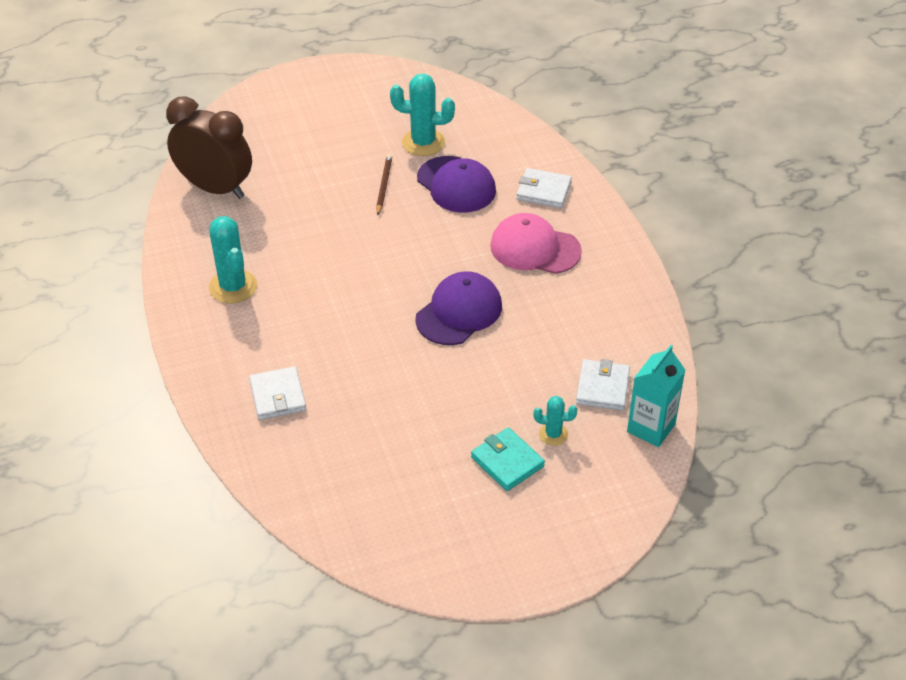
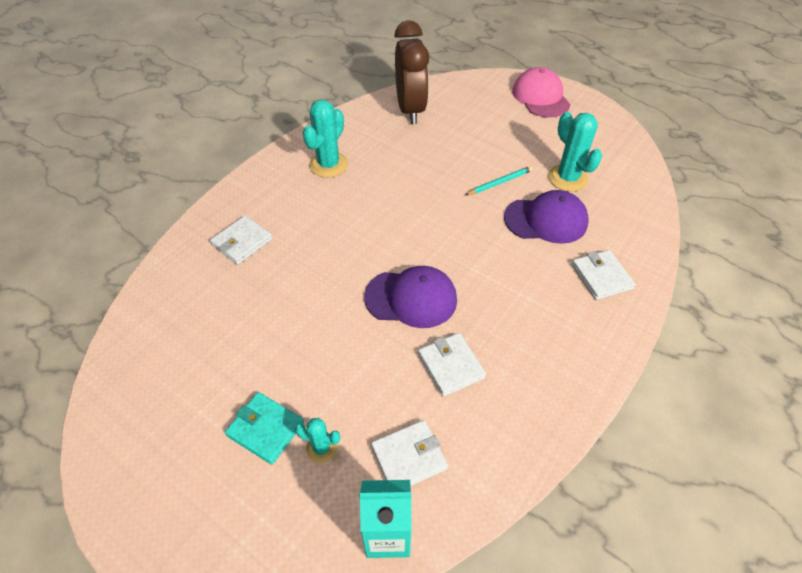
camera: 55 degrees right, 5 degrees up
(383, 186) = (500, 182): brown pencil -> turquoise pencil
(456, 185) = (546, 220): purple cap -> purple cap turned 105 degrees counterclockwise
(507, 462) = (265, 429): turquoise wallet -> turquoise wallet turned 75 degrees counterclockwise
(535, 248) = (530, 308): pink cap -> pink cap (540, 97)
(546, 323) = (451, 366): none -> white wallet
(553, 434) = (321, 448): turquoise cactus -> turquoise cactus turned 45 degrees counterclockwise

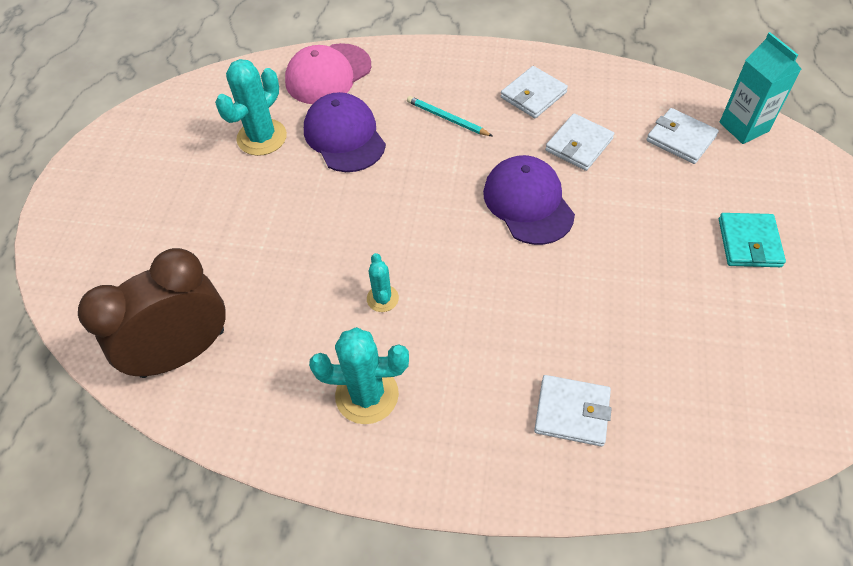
camera: 115 degrees left, 5 degrees up
(321, 448) = (726, 195): turquoise cactus -> turquoise cactus (382, 298)
(500, 182) = (301, 193): turquoise pencil -> turquoise pencil (447, 118)
(540, 97) = (91, 209): pink cap -> pink cap (328, 74)
(601, 277) = (400, 79): white wallet -> white wallet (533, 95)

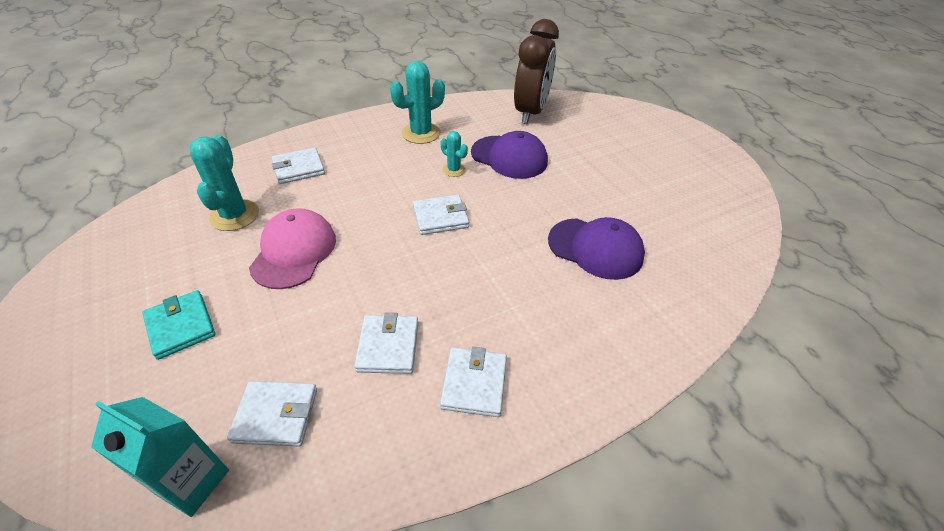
camera: 140 degrees right, 10 degrees down
(262, 137) = (649, 218): turquoise cactus -> turquoise cactus (234, 215)
(328, 74) = (682, 295): pink cap -> pink cap (294, 251)
(447, 118) = (533, 307): turquoise pencil -> none
(451, 239) = (440, 217): none -> white wallet
(528, 202) = (401, 268): purple cap -> purple cap (509, 157)

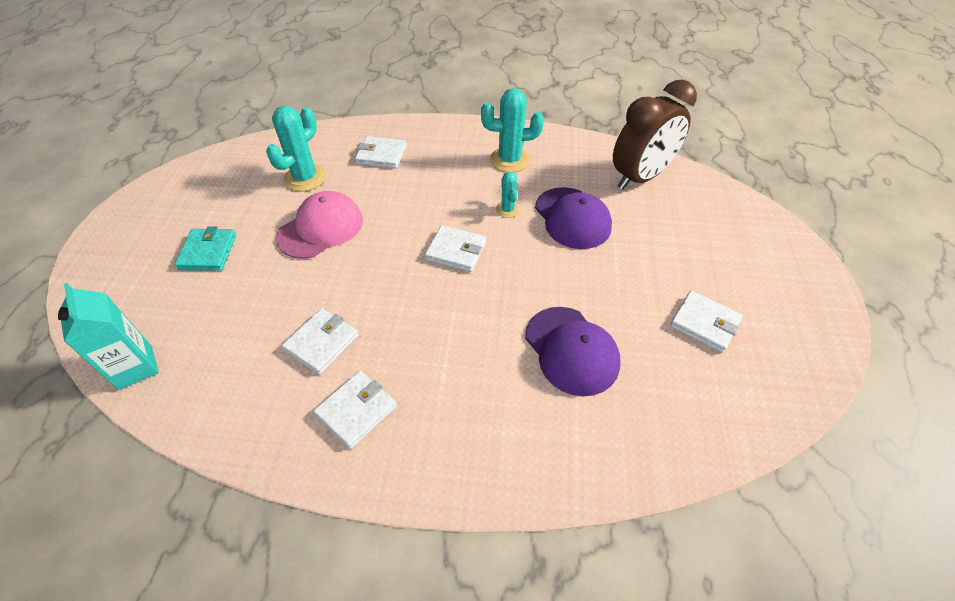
camera: 35 degrees right, 5 degrees up
(276, 415) = (212, 351): white wallet -> white wallet (704, 323)

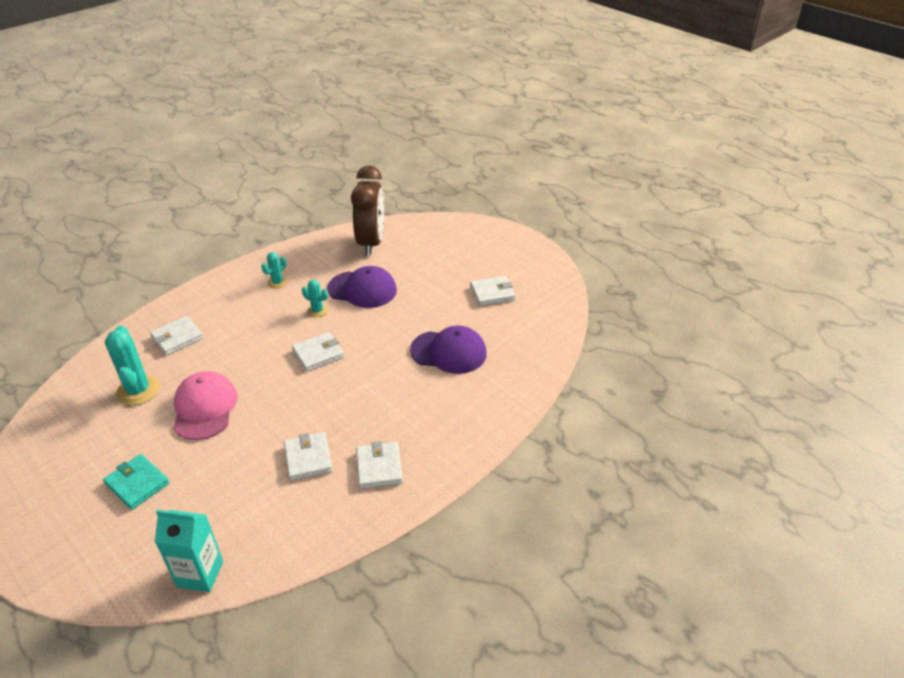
camera: 50 degrees left, 10 degrees down
(509, 160) = (277, 282): turquoise cactus -> turquoise cactus, size x0.55

